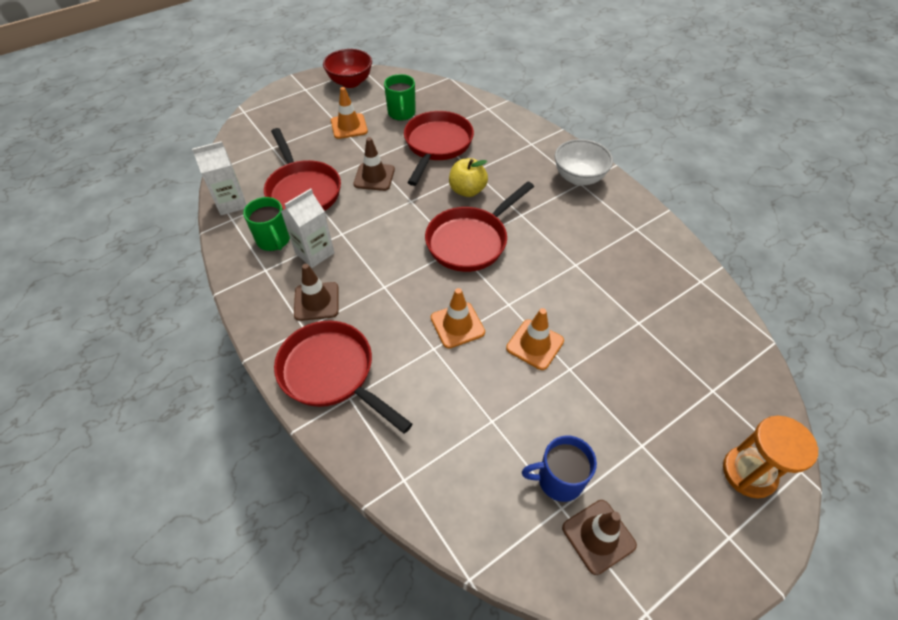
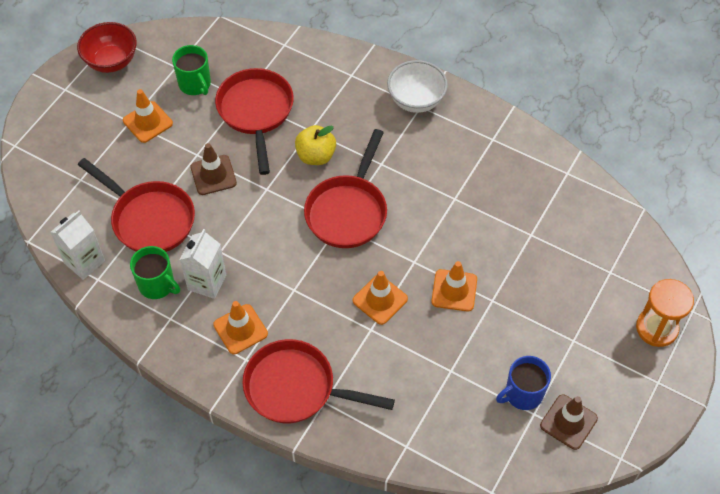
camera: 25 degrees left, 5 degrees up
(316, 301) = (240, 329): brown traffic cone -> orange traffic cone

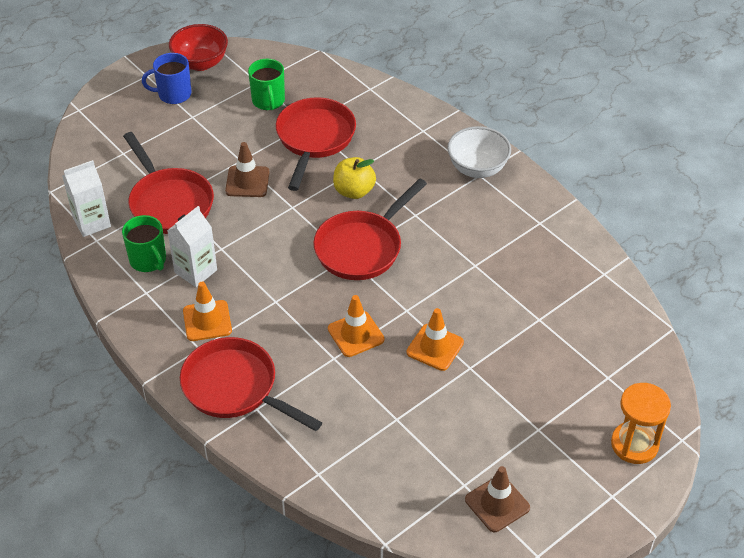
camera: 20 degrees right, 10 degrees down
(147, 122) = (208, 121): orange traffic cone -> none
(522, 394) = (461, 462): blue mug -> blue mug (173, 94)

